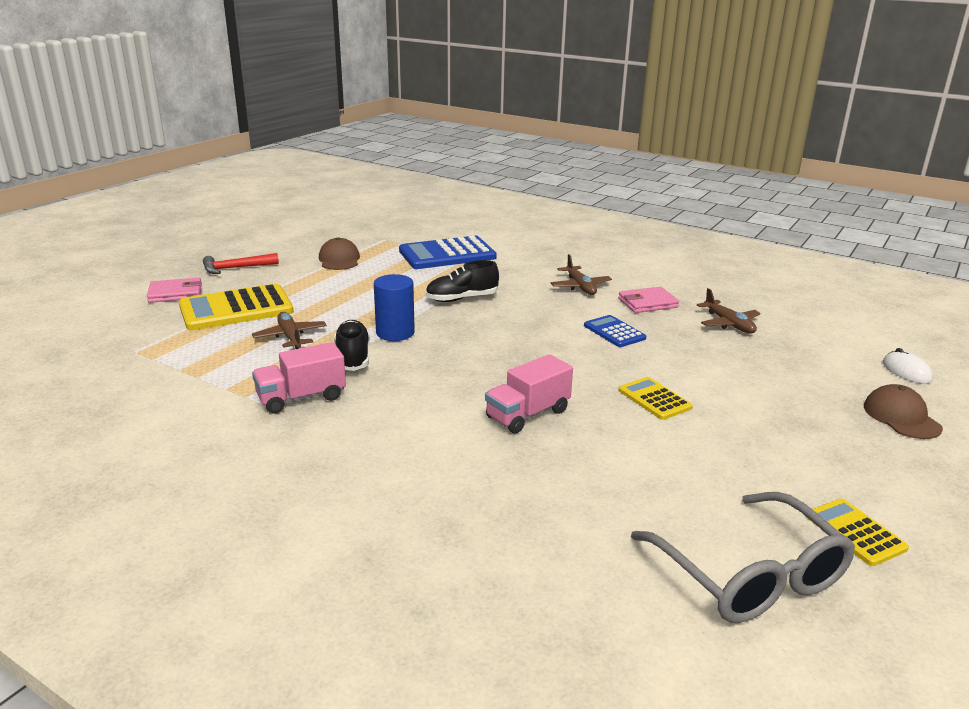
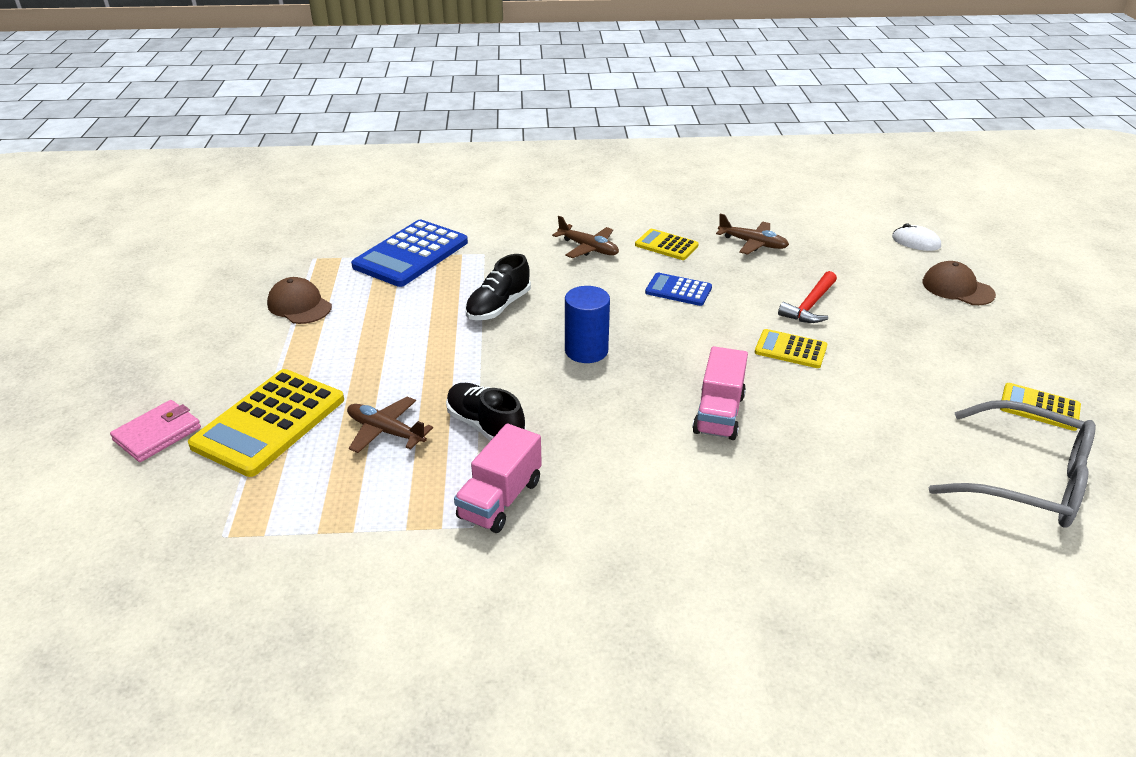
camera: 35 degrees left, 10 degrees up
(236, 268) = (186, 366): red hammer -> red hammer (810, 305)
(395, 333) = (488, 377): blue cylinder -> blue cylinder (586, 350)
(647, 303) = (666, 245): pink wallet -> yellow calculator

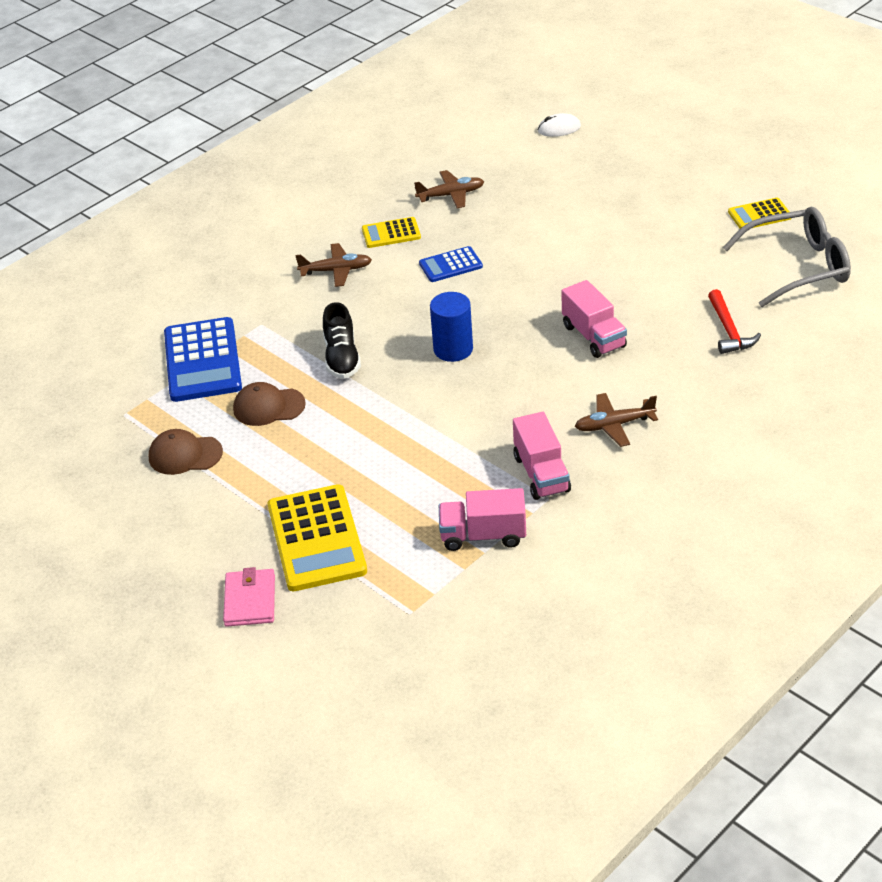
camera: 40 degrees left, 5 degrees up
(375, 516) = (483, 535): none -> pink truck
(385, 431) = (406, 488): brown plane -> brown plane (614, 425)
(485, 426) = (464, 440): black shoe -> none
(790, 349) = (580, 264): yellow calculator -> none
(810, 305) = (552, 223): red hammer -> red hammer (729, 330)
(957, 288) = (626, 153): brown cap -> brown cap (268, 407)

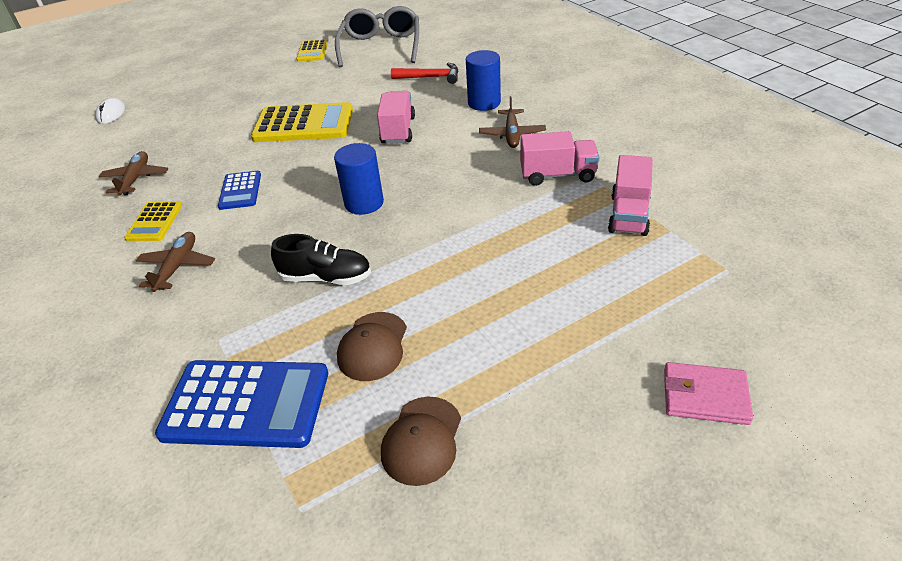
camera: 75 degrees left, 0 degrees up
(316, 538) = (610, 327): yellow calculator -> yellow calculator (303, 124)
(593, 336) = (398, 130): pink truck -> pink truck turned 75 degrees counterclockwise
(680, 389) = (484, 103): none -> blue cylinder

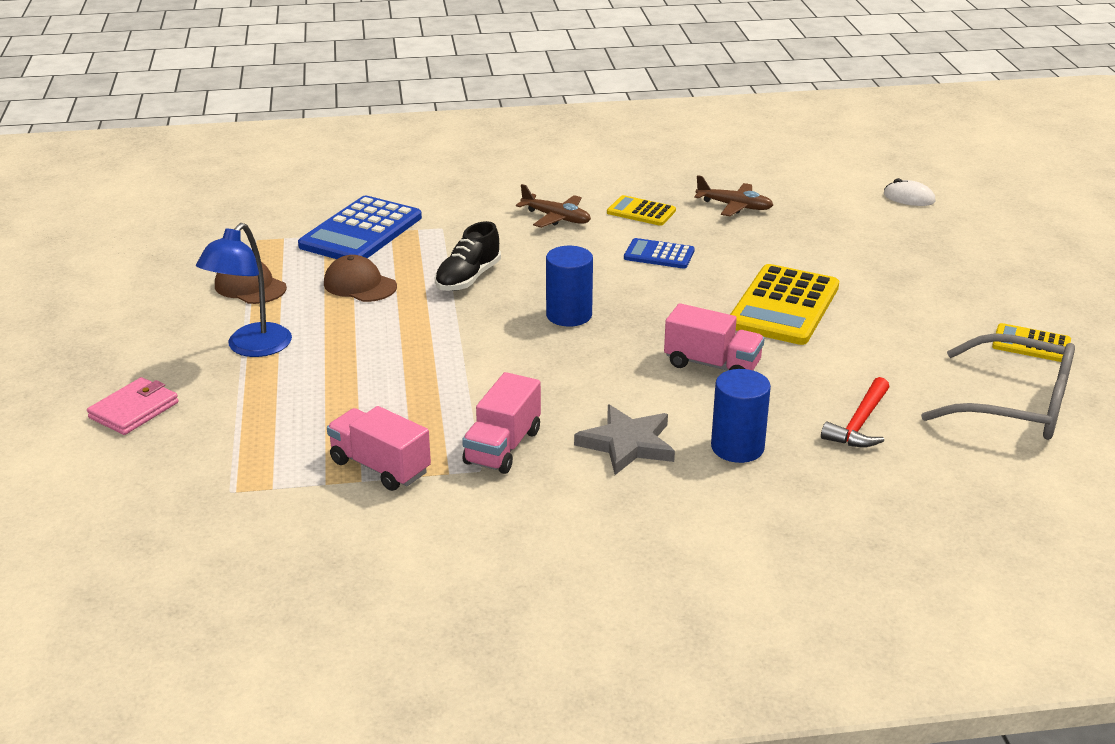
camera: 110 degrees right, 10 degrees down
(512, 134) = (627, 444): brown plane -> grey star
(539, 367) = (252, 348): none -> blue lamp

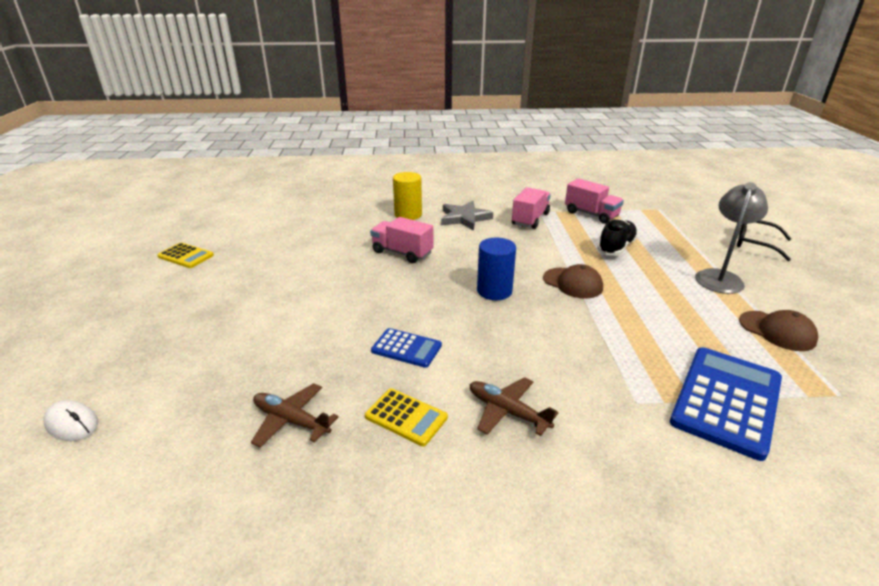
camera: 175 degrees left, 0 degrees up
(134, 410) = (754, 243): pink wallet -> black glasses
(252, 348) = (720, 277): blue lamp -> grey lamp
(360, 285) = (678, 328): brown cap -> brown cap (573, 283)
(468, 278) = (584, 330): black shoe -> black shoe (616, 247)
(737, 447) = (408, 215): blue cylinder -> yellow cylinder
(784, 306) = (327, 290): yellow calculator -> none
(859, 424) = (337, 221): red hammer -> none
(1015, 405) = (243, 225): grey glasses -> none

